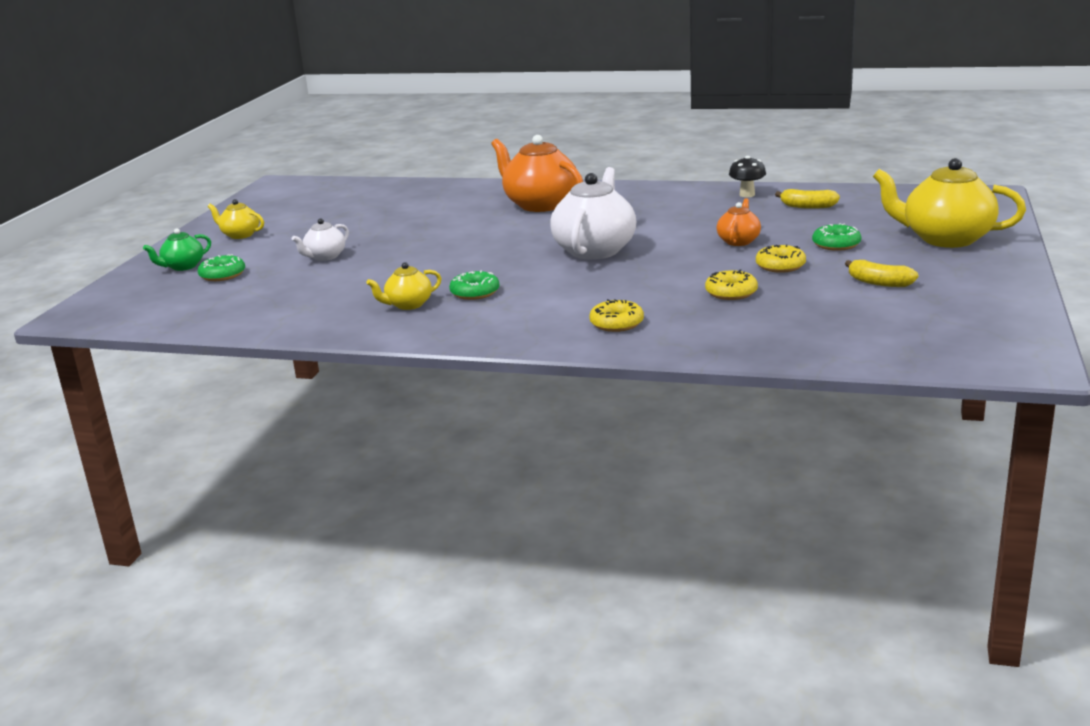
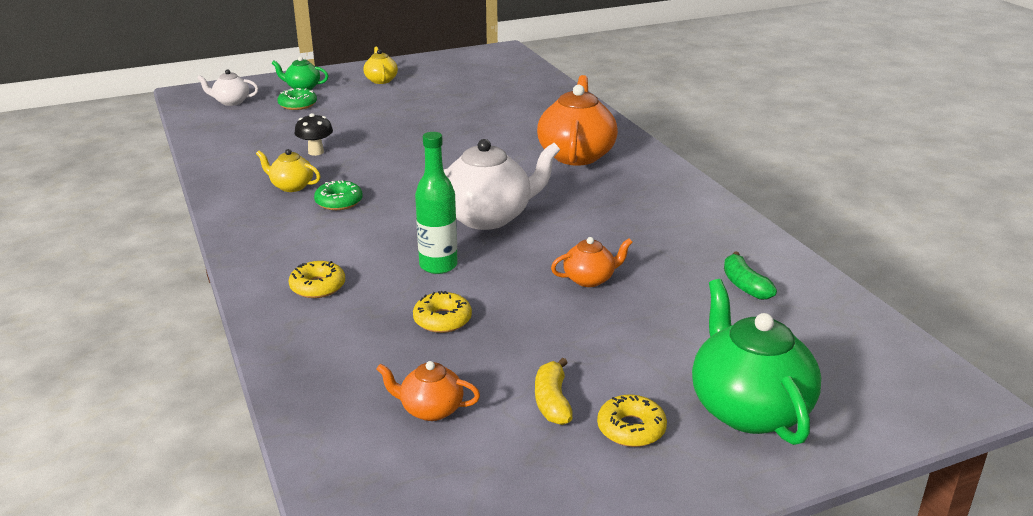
camera: 50 degrees right, 5 degrees up
(325, 257) = (364, 122): white teapot -> white teapot (231, 102)
(647, 279) = (438, 265): none -> green bottle
(747, 195) = (735, 240): black mushroom -> black mushroom (316, 152)
(780, 266) = (543, 324): yellow donut -> yellow donut (631, 429)
(807, 206) = (744, 285): yellow banana -> green banana
(836, 244) = (644, 339): green donut -> none
(846, 317) = (430, 409): none -> orange teapot
(945, 239) = (748, 409): yellow teapot -> green teapot

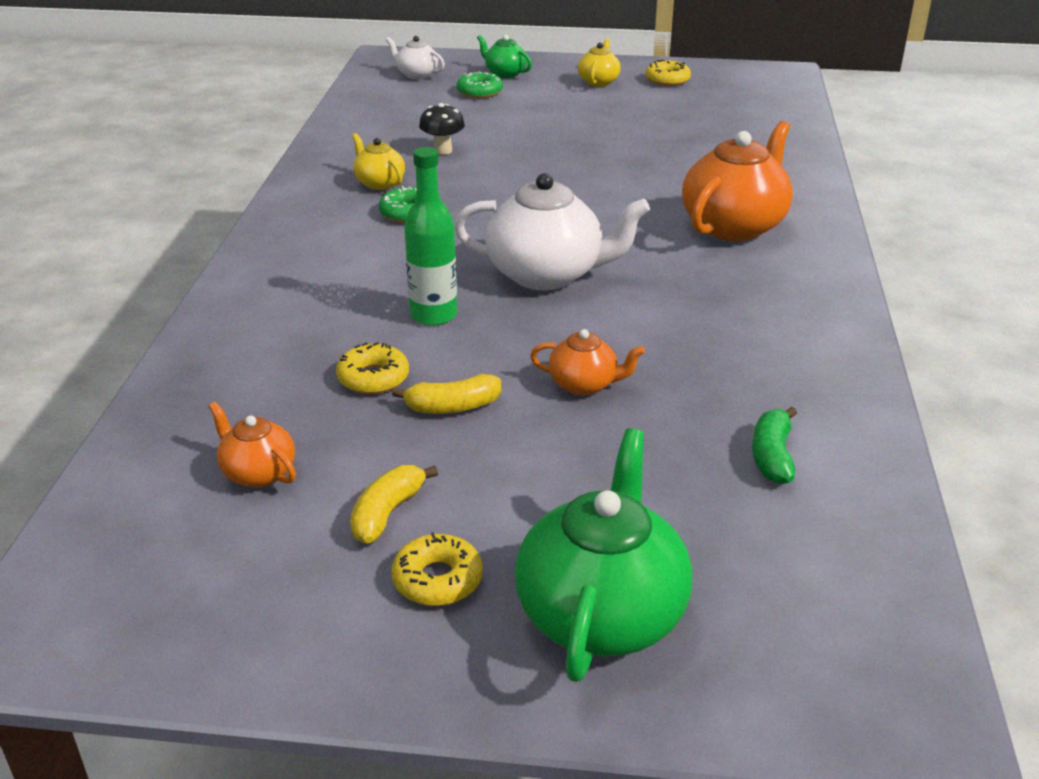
camera: 30 degrees right, 5 degrees up
(318, 286) = (291, 301): yellow donut -> yellow donut (667, 80)
(520, 320) = (453, 407): none -> yellow banana

